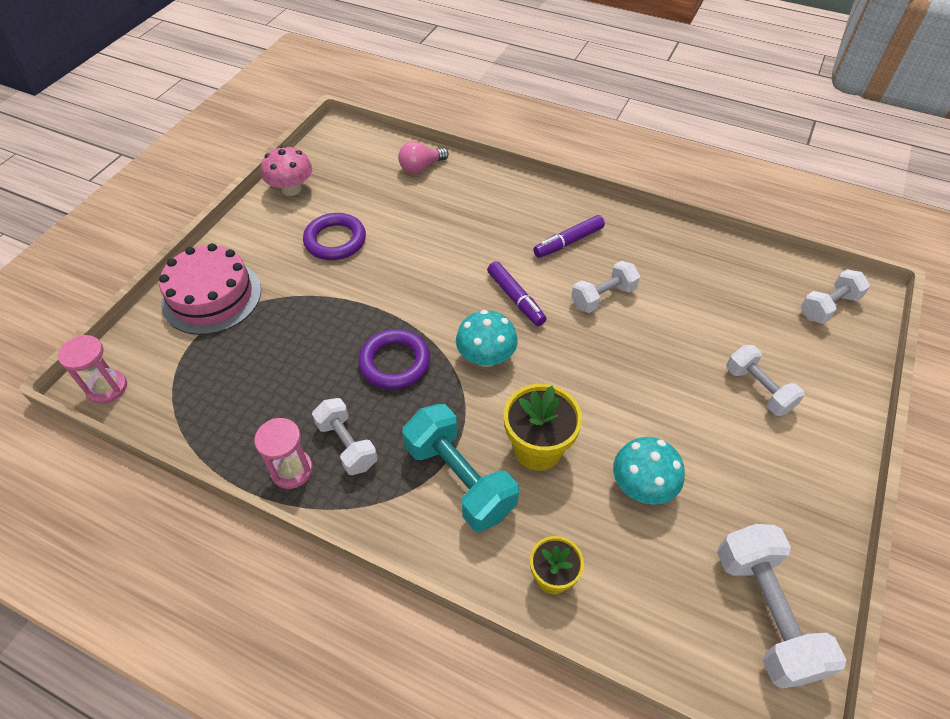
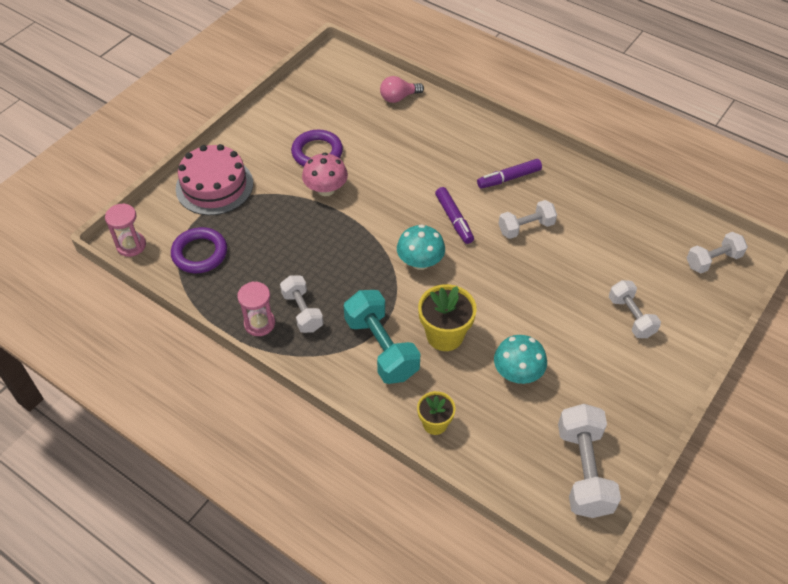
camera: 10 degrees right, 0 degrees up
(291, 189) = (288, 104): pink mushroom -> pink mushroom (326, 189)
(394, 362) = (348, 256): purple ring -> purple ring (200, 253)

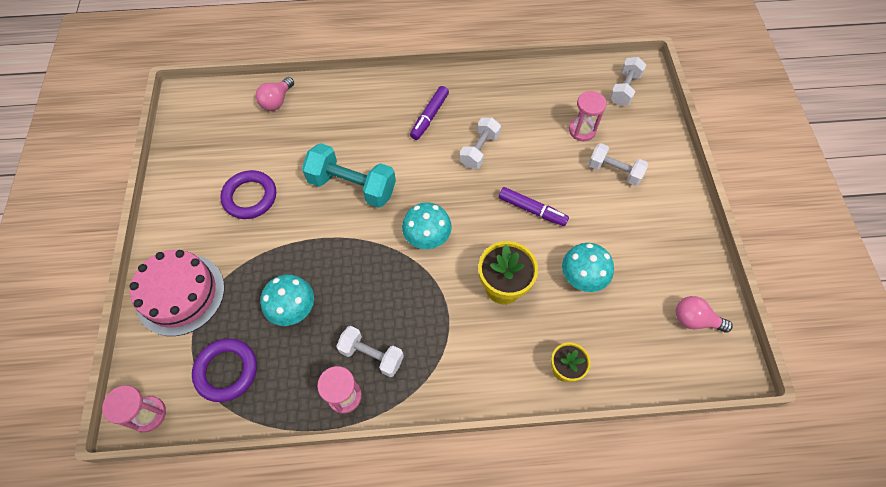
camera: 40 degrees left, 10 degrees up
(278, 245) = (293, 308): none -> turquoise mushroom
(326, 189) = (289, 226): pink mushroom -> none
(381, 348) = (465, 336): turquoise dumbbell -> turquoise dumbbell (352, 186)
(454, 219) = (420, 180): purple marker -> purple marker (532, 210)
(583, 471) = (694, 320): white dumbbell -> pink light bulb
(634, 268) = (582, 130): none -> pink hourglass

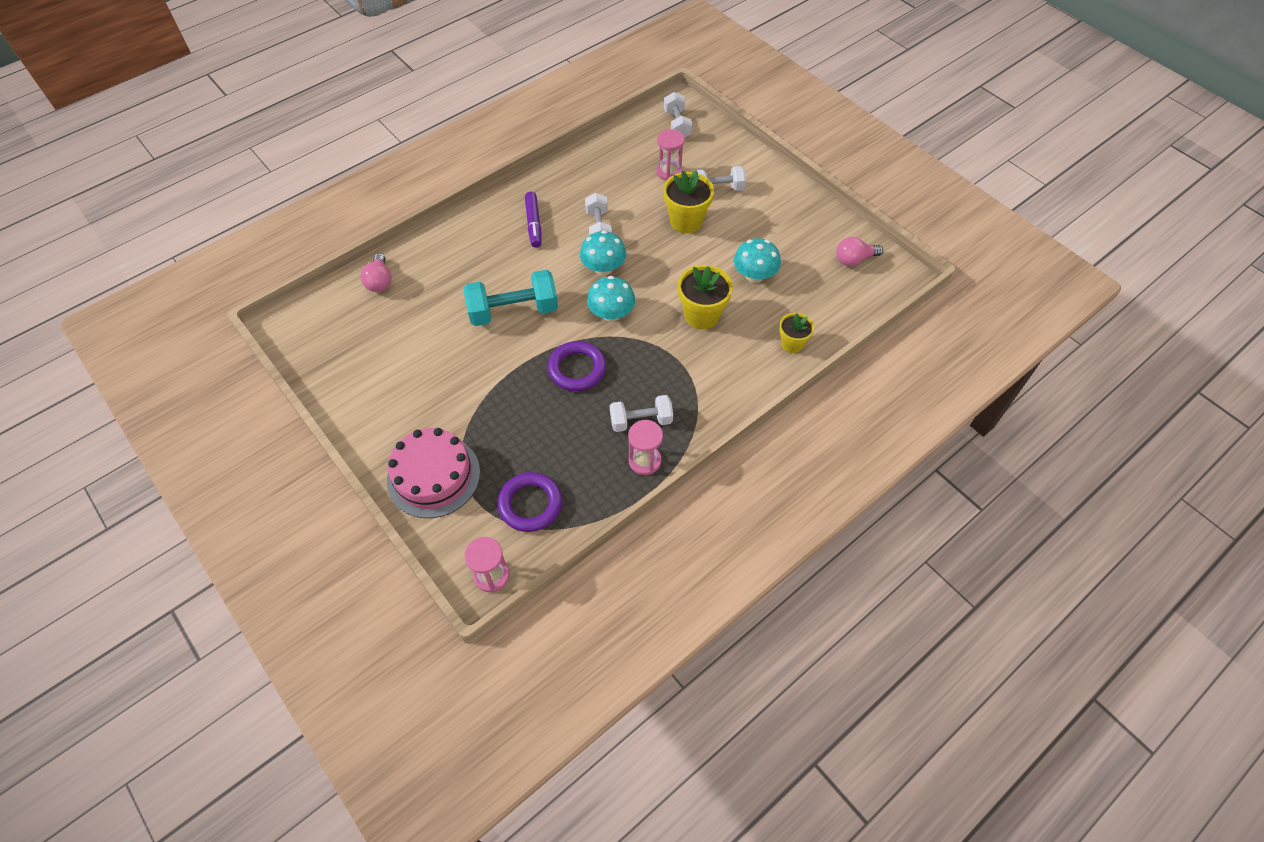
camera: 35 degrees left, 5 degrees down
(250, 197) = (427, 369): purple ring -> purple ring (577, 369)
(293, 308) = (545, 427): turquoise mushroom -> turquoise mushroom (603, 268)
(532, 210) = (678, 249): purple marker -> none
(560, 186) = (686, 221): none -> yellow flower pot

